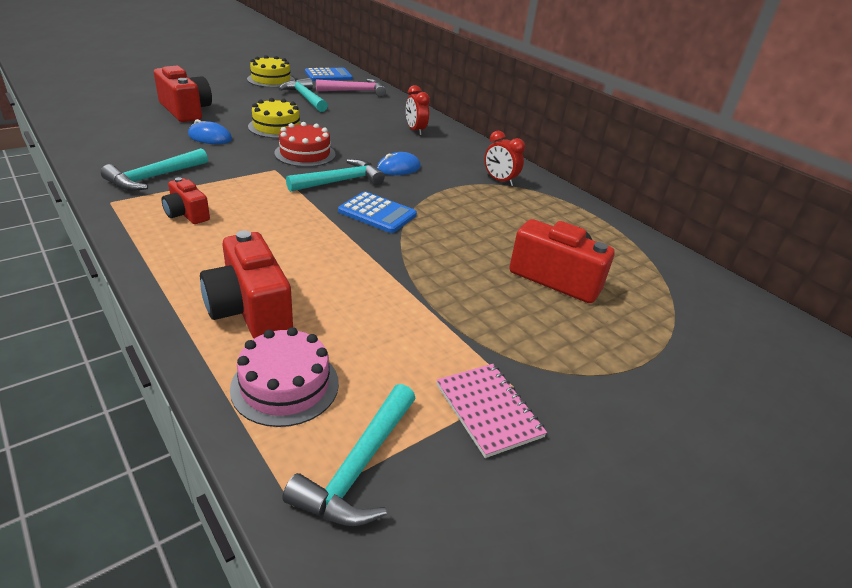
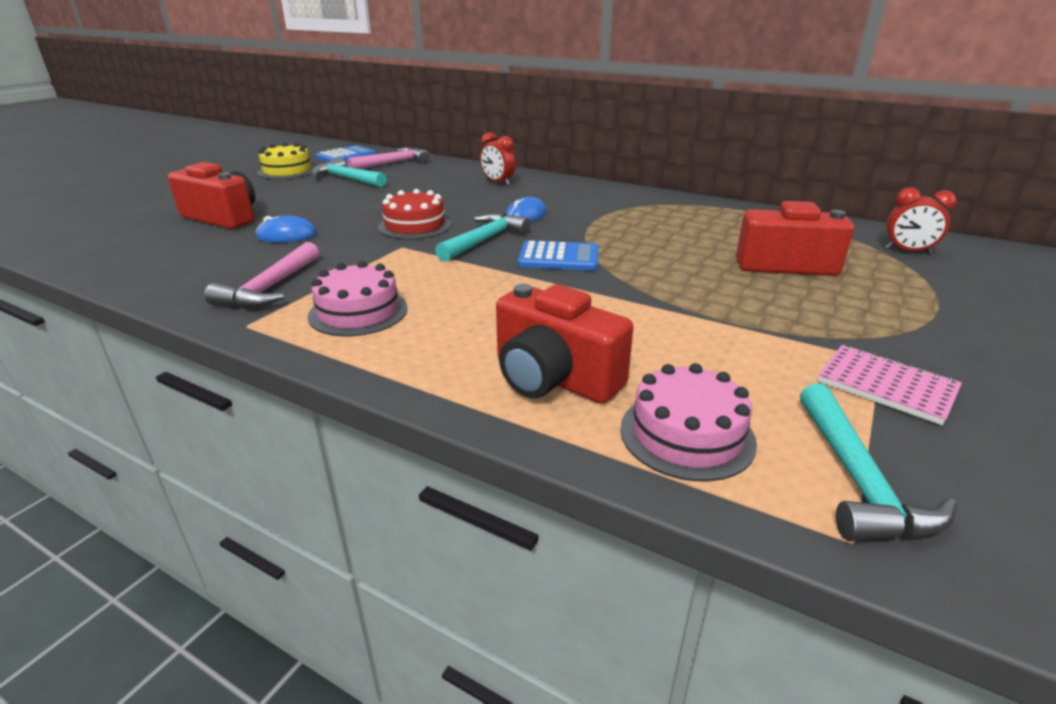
camera: 20 degrees left, 5 degrees down
(154, 177) = (270, 288): turquoise hammer -> pink hammer
(187, 214) = (358, 312): red camera -> pink cake
(276, 127) = (351, 210): yellow cake -> none
(500, 181) = (630, 204): red clock -> red clock (907, 251)

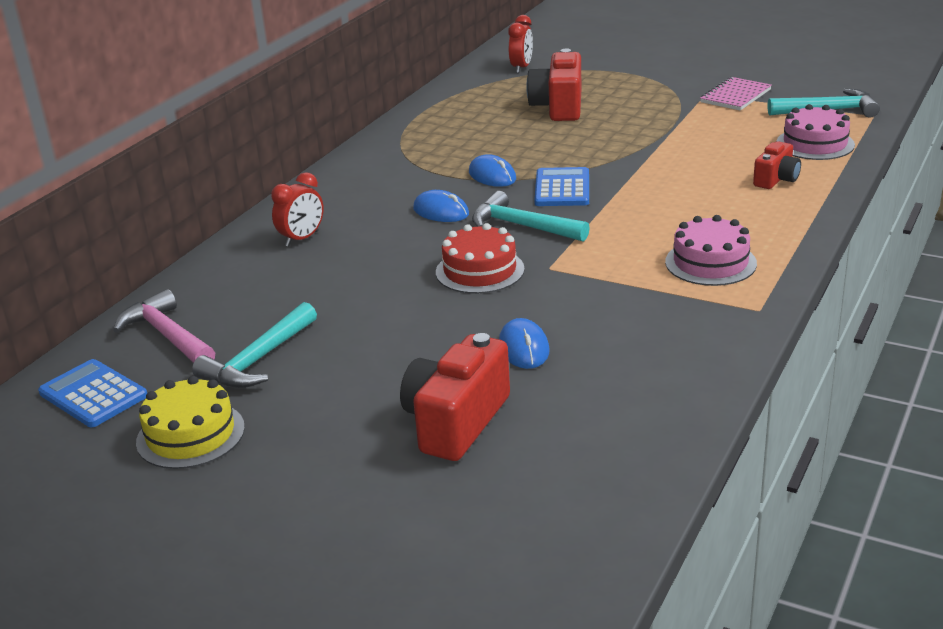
camera: 90 degrees left, 0 degrees up
(270, 288) = (677, 319): pink hammer -> none
(554, 378) = (776, 179): red camera -> red camera, size x0.58
(594, 233) = (492, 176): none -> blue mouse

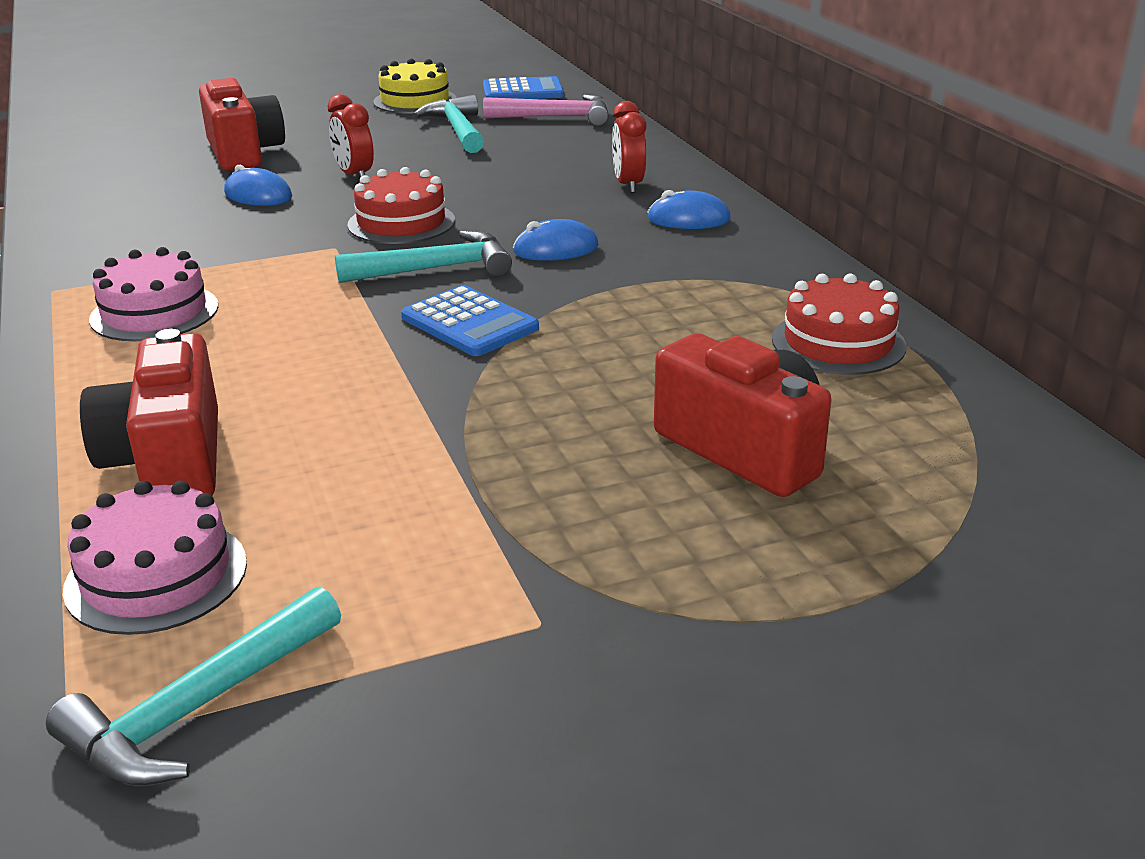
camera: 130 degrees right, 0 degrees up
(441, 122) = (838, 342): none -> red cake
(492, 176) = (589, 303): blue mouse -> blue mouse (688, 219)
(521, 68) = (1025, 515): red clock -> red clock (354, 175)
(735, 96) = (468, 653): pink notebook -> none
(776, 179) = (169, 460): red camera -> red camera, size x1.73

